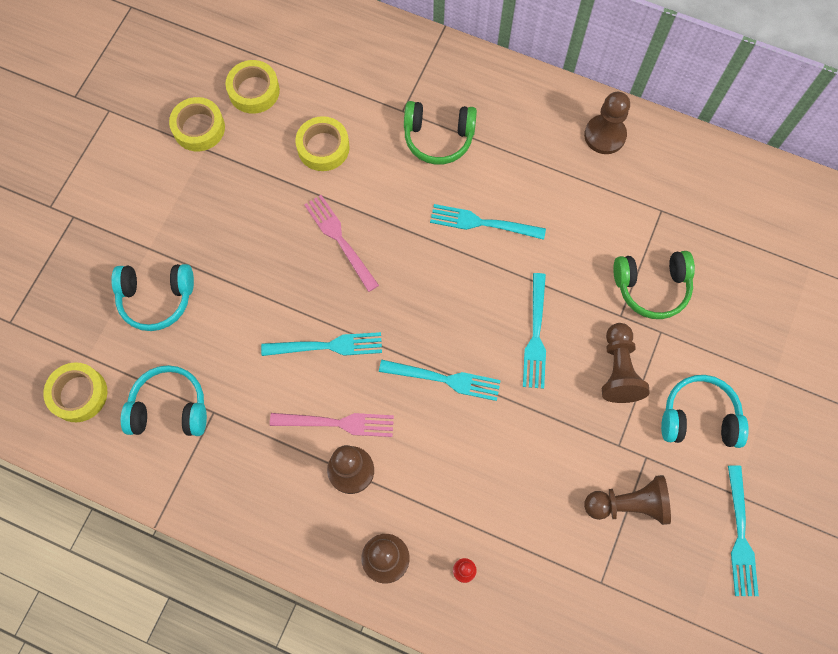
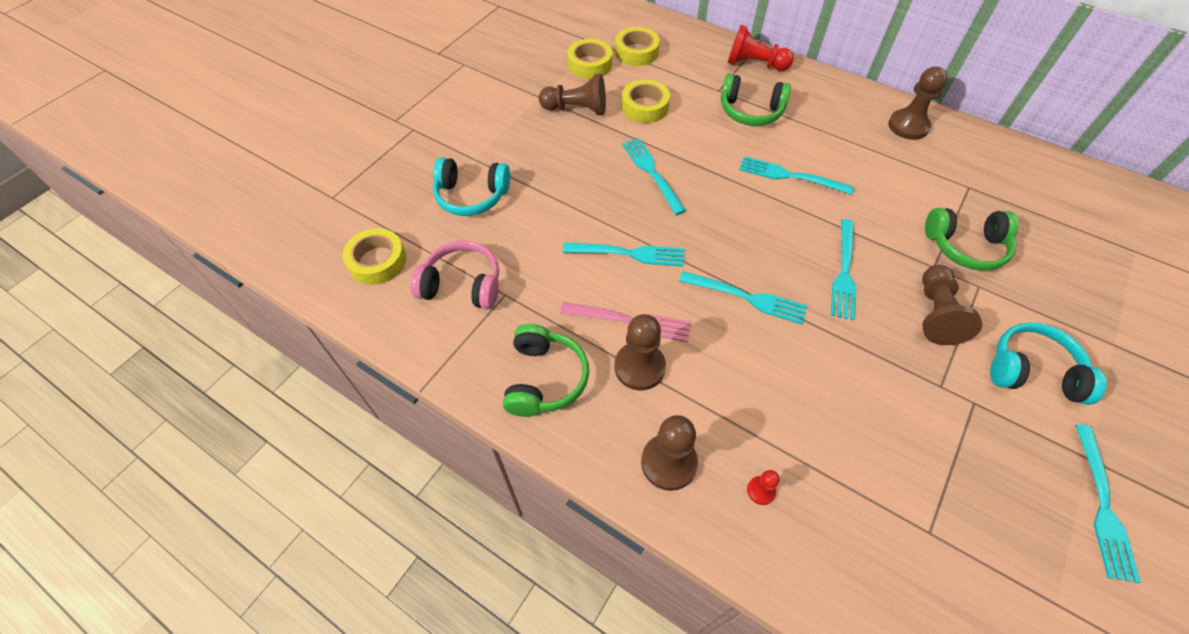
camera: 10 degrees right, 15 degrees down
(170, 408) = (462, 285): turquoise headphones -> pink headphones
(199, 128) = (537, 83): yellow tape -> yellow tape (636, 52)
(266, 496) = (545, 379): none -> green headphones
(340, 240) = (652, 173): pink fork -> turquoise fork
(440, 65) = (754, 64): none -> red pawn
(628, 504) = (957, 449): brown pawn -> brown pawn (576, 109)

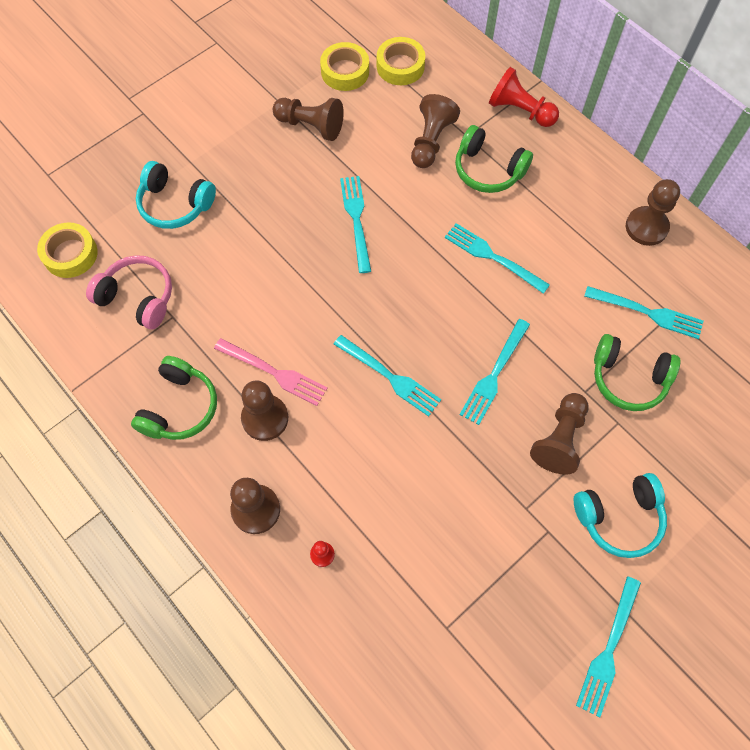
camera: 15 degrees right, 10 degrees up
(628, 253) = (299, 303): turquoise fork -> turquoise fork (647, 312)
(645, 107) = (381, 139): yellow tape -> none
(690, 100) = (431, 141): none -> brown pawn
(1032, 371) = (619, 518): turquoise headphones -> turquoise headphones turned 135 degrees clockwise

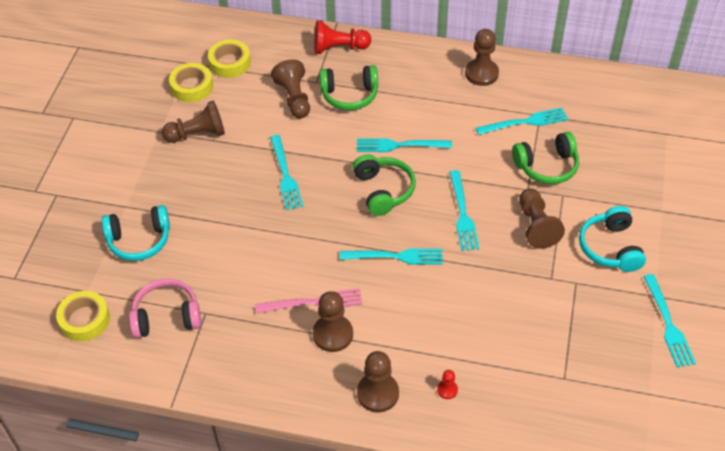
camera: 35 degrees left, 15 degrees down
(179, 407) = (264, 366): green headphones -> green headphones (383, 190)
(356, 220) = (285, 175): turquoise fork -> turquoise fork turned 150 degrees counterclockwise
(619, 518) = (610, 248): turquoise headphones -> turquoise headphones turned 135 degrees clockwise

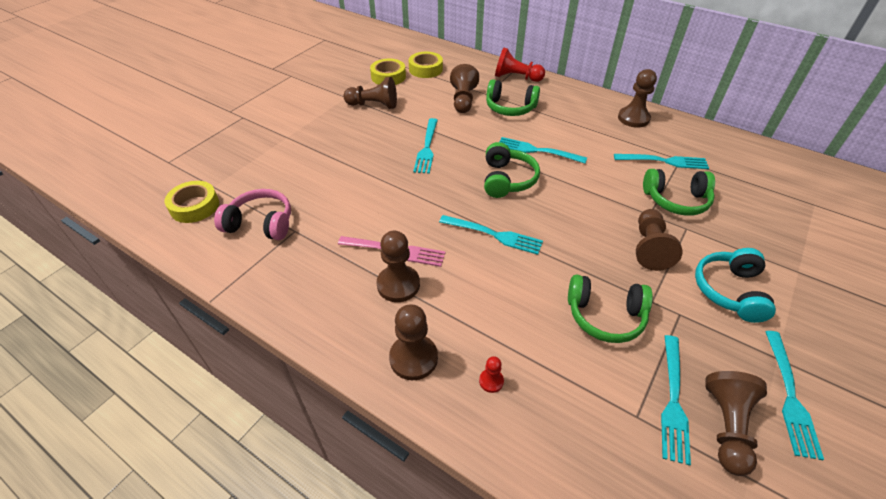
camera: 20 degrees right, 5 degrees down
(139, 240) = (280, 162): turquoise headphones -> none
(462, 213) = (576, 217): turquoise fork -> turquoise fork (673, 400)
(517, 304) = (605, 316): none -> green headphones
(628, 363) = (726, 427): none -> brown pawn

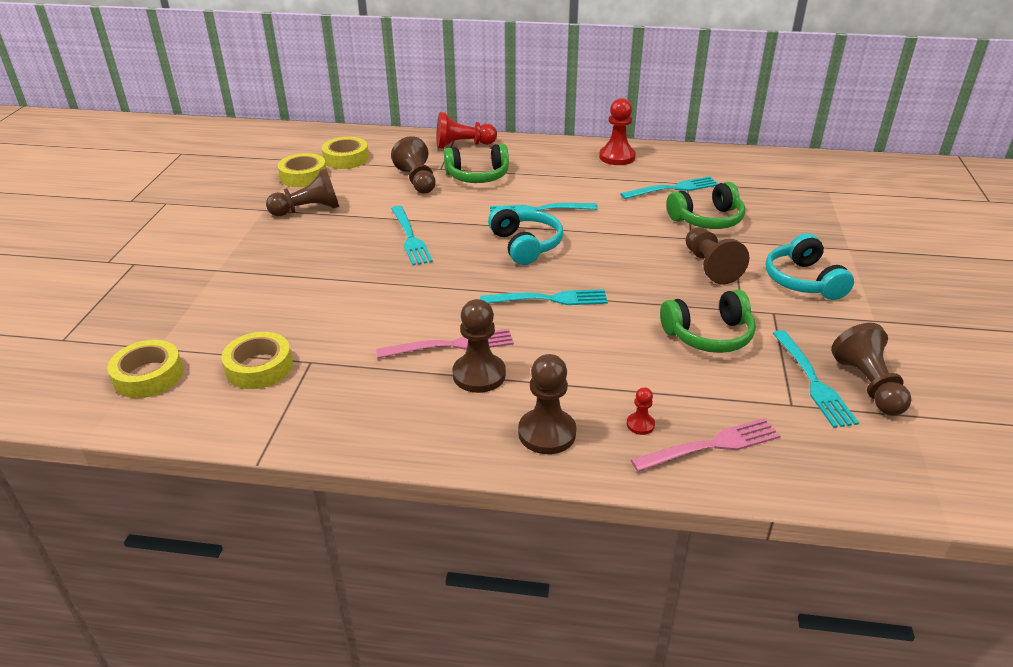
camera: 25 degrees left, 10 degrees down
(261, 223) = (259, 367): pink headphones -> yellow tape
(507, 179) = (525, 245): green headphones -> turquoise headphones
(537, 428) = (711, 445): none -> pink fork
(633, 118) = (617, 157): brown pawn -> red pawn
(790, 396) = (901, 345): turquoise fork -> none

